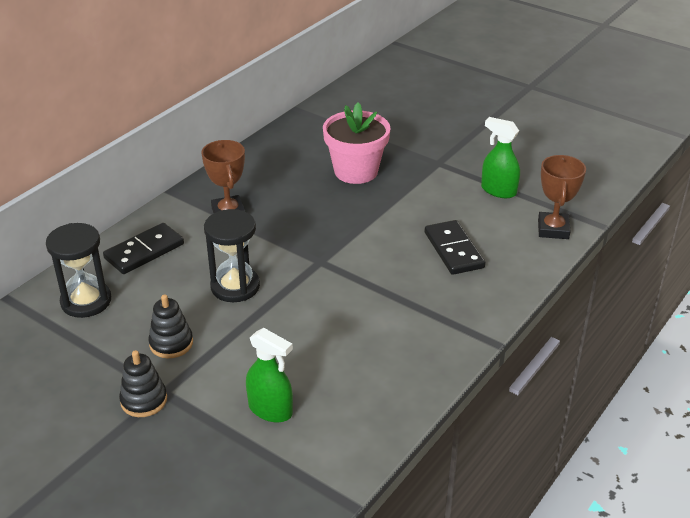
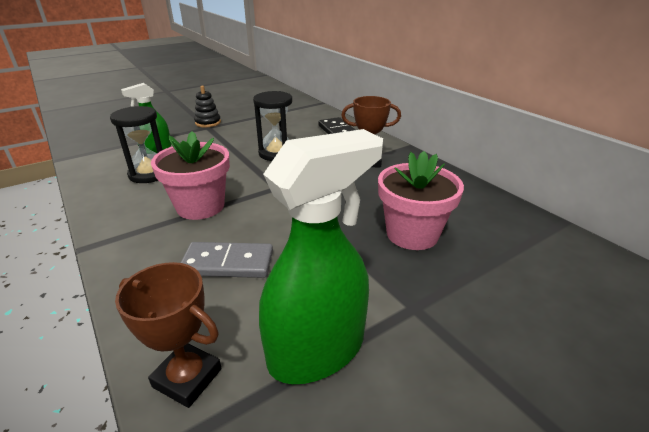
camera: 110 degrees right, 5 degrees down
(86, 301) = (302, 116): black hourglass -> black hourglass (149, 174)
(171, 343) = (243, 132): black stacking toy -> none
(387, 299) = (200, 206): none -> pink flower pot
(453, 250) = (228, 263): black domino -> grey domino
(498, 190) = (317, 350): green spray bottle -> green spray bottle, size x1.75

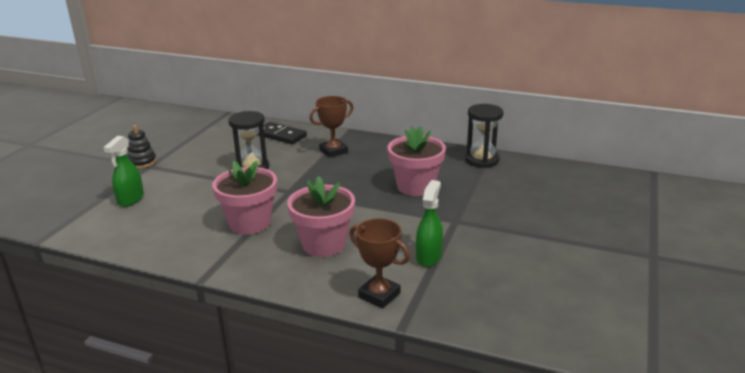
camera: 35 degrees left, 5 degrees down
(149, 174) = (163, 219): black hourglass -> black hourglass (482, 160)
(187, 378) = (379, 295): brown trophy -> brown trophy turned 45 degrees clockwise
(228, 263) = (324, 244): grey domino -> pink flower pot
(317, 350) = (429, 257): green spray bottle -> green spray bottle, size x0.57

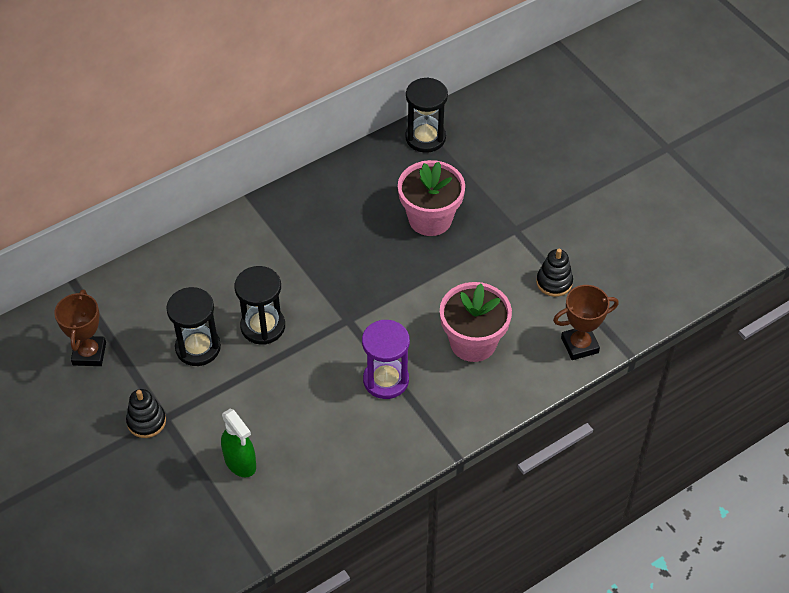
camera: 55 degrees left, 25 degrees up
(214, 156) = (198, 347): none -> black hourglass
(250, 223) = (386, 380): pink flower pot -> purple hourglass
(281, 135) = (201, 263): black domino -> none
(333, 151) = (291, 238): brown trophy -> brown trophy (89, 353)
(429, 257) = (554, 282): green spray bottle -> black stacking toy

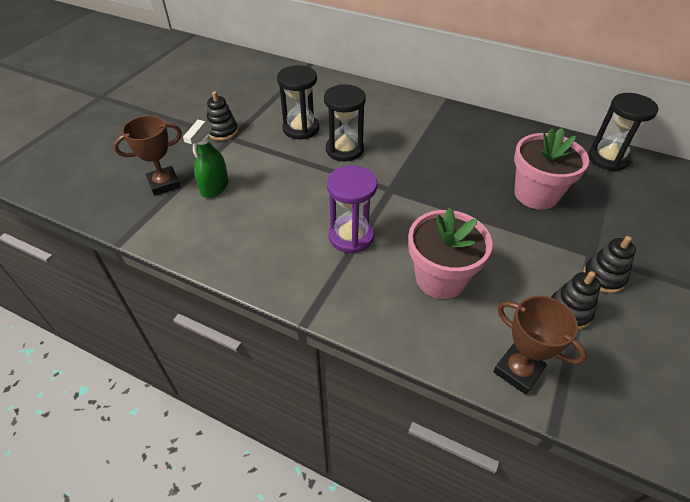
camera: 60 degrees right, 5 degrees down
(89, 353) = (260, 90): brown trophy -> brown trophy (164, 184)
(539, 239) = (603, 277): none -> black stacking toy

